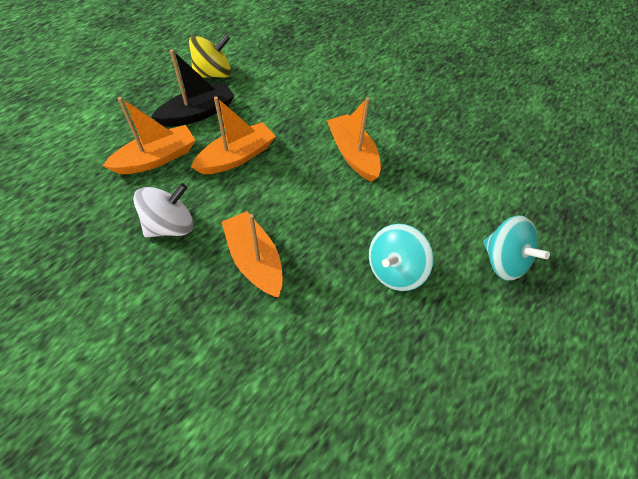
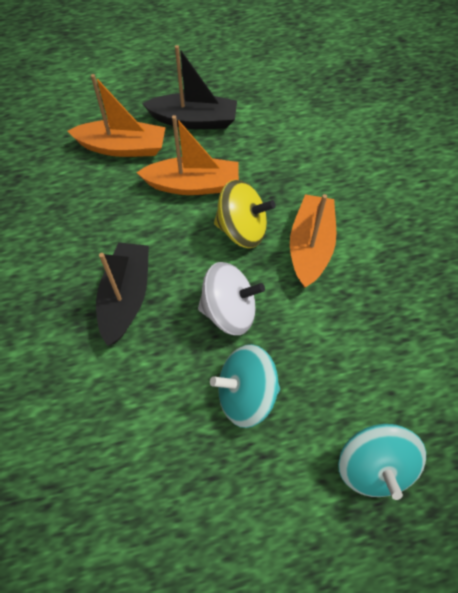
camera: 40 degrees right, 5 degrees up
(170, 225) = (84, 219): white spinning top -> white spinning top (229, 311)
(213, 74) = (242, 85): yellow spinning top -> yellow spinning top (242, 229)
(255, 260) = (126, 297): orange boat -> black boat

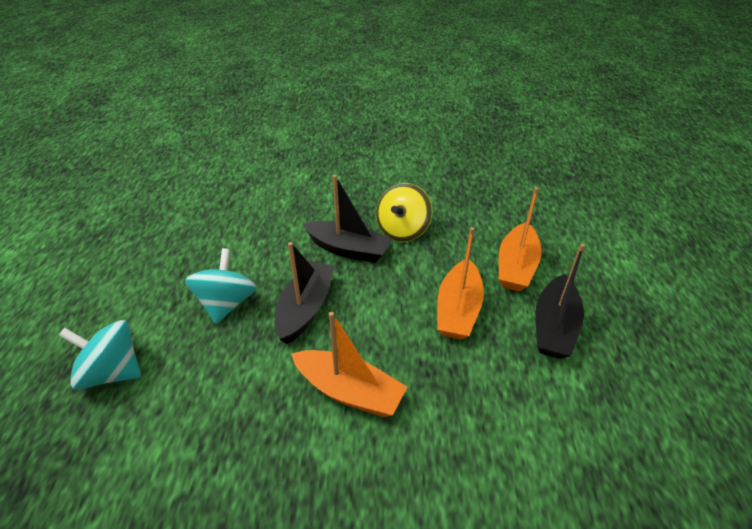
camera: 105 degrees right, 20 degrees down
(229, 311) = (305, 308): white spinning top -> black boat
(242, 229) = (391, 337): yellow spinning top -> yellow spinning top (403, 230)

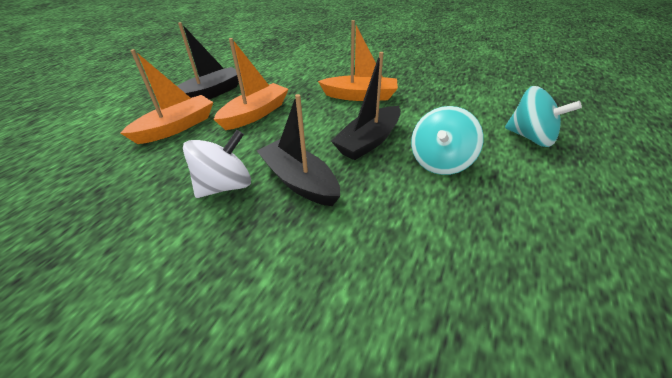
camera: 155 degrees left, 0 degrees up
(349, 391) = (360, 96): orange boat -> orange boat turned 135 degrees clockwise
(403, 230) = (225, 186): yellow spinning top -> white spinning top

